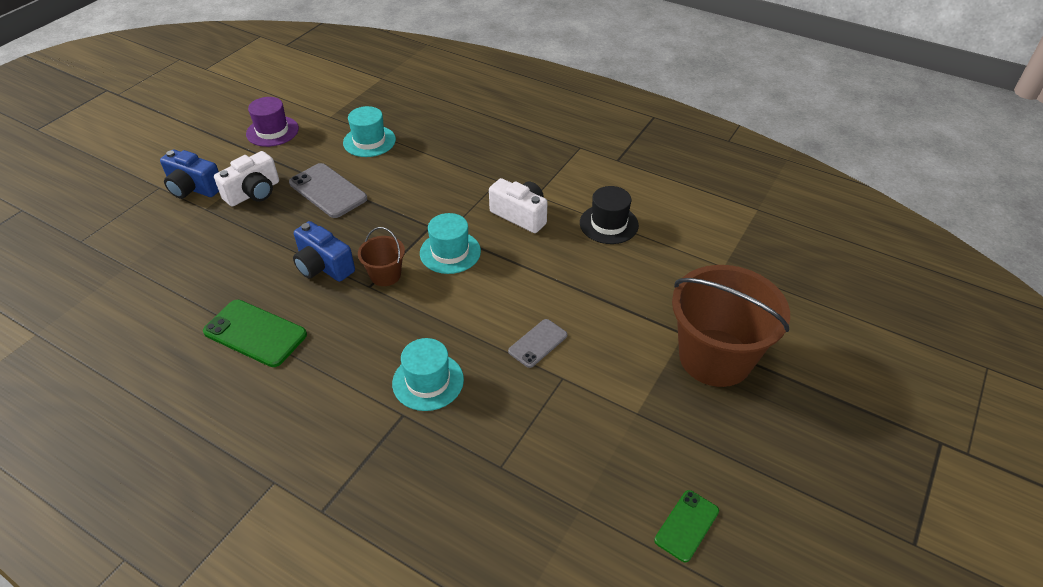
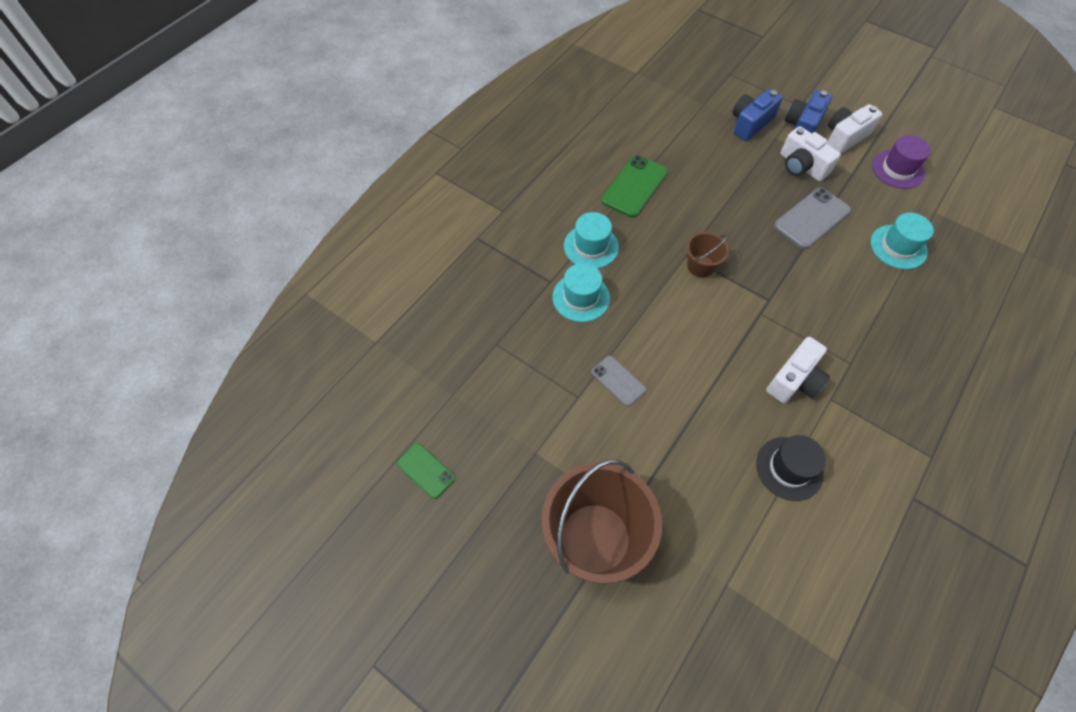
camera: 95 degrees right, 15 degrees up
(219, 160) = (844, 137): none -> white camera
(323, 266) = (709, 222): blue camera -> blue camera (750, 124)
(450, 252) = (733, 316): turquoise hat -> turquoise hat (591, 246)

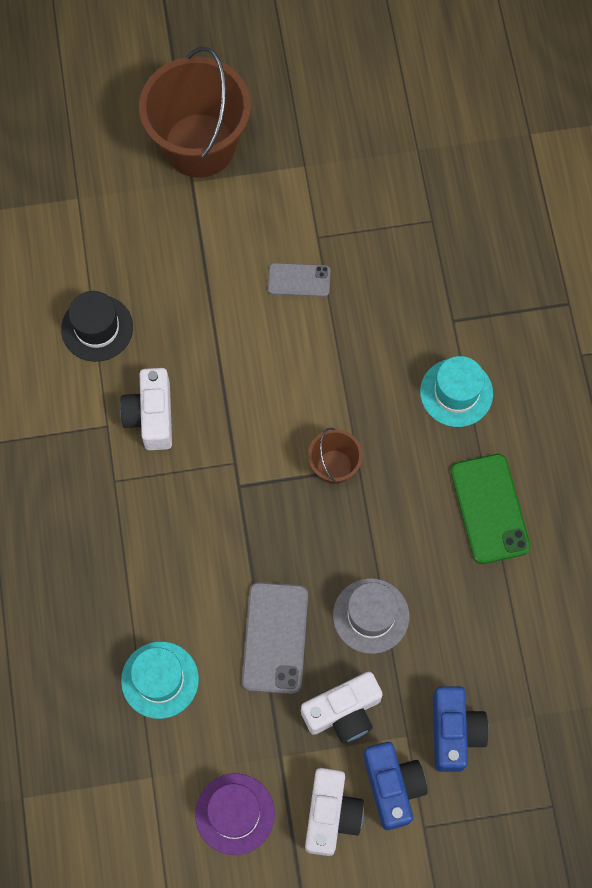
camera: 135 degrees right, 10 degrees up
(426, 470) = (370, 81): green phone -> none
(581, 297) = (409, 329): turquoise hat -> none
(748, 191) = (371, 616): none -> grey hat
(801, 166) = (343, 712): white camera -> white camera turned 150 degrees clockwise

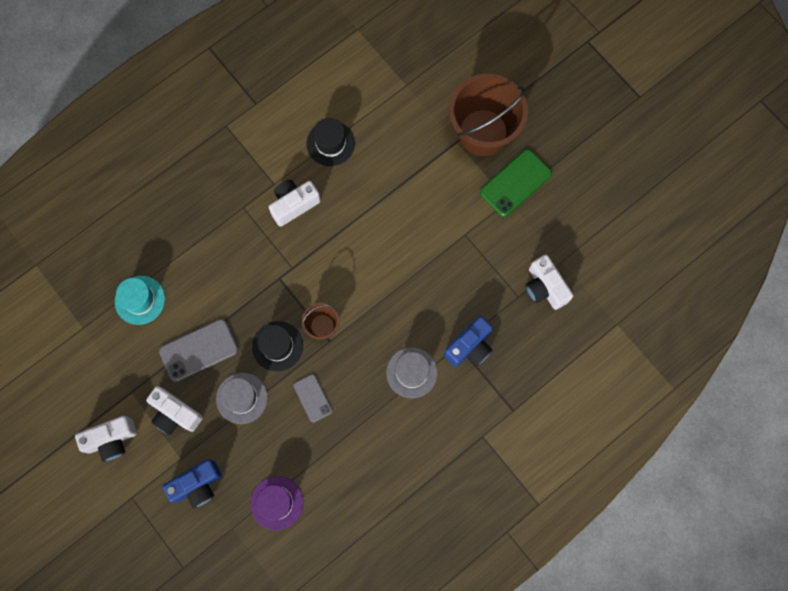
camera: 60 degrees right, 5 degrees up
(235, 814) = (85, 385): purple hat -> purple hat (277, 503)
(299, 280) = (430, 239): grey phone -> grey phone (313, 398)
(328, 535) = (277, 346): none -> black hat
(393, 786) = (146, 466): blue camera -> blue camera (470, 347)
(438, 186) = (544, 287): none -> white camera
(456, 392) = (411, 372): turquoise hat -> grey hat
(490, 508) = (348, 433): green phone -> green phone (515, 183)

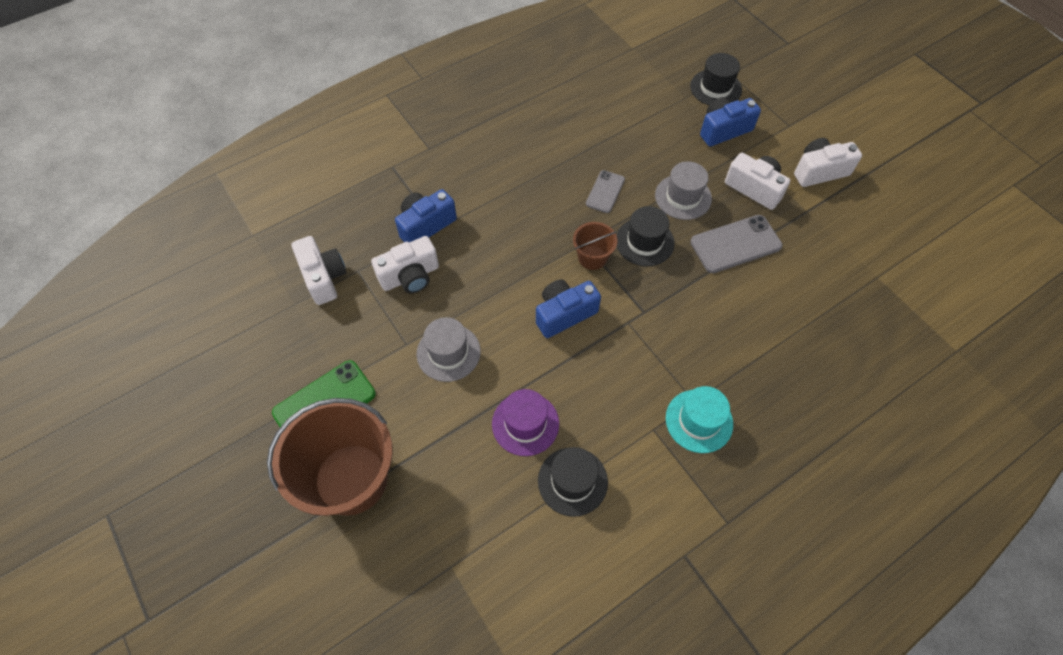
camera: 175 degrees left, 15 degrees down
(140, 300) = (814, 301): turquoise hat -> turquoise hat (699, 421)
(200, 544) = (715, 88): none -> black hat
(277, 503) = (642, 112): purple hat -> purple hat (525, 423)
(294, 204) = (626, 399): white camera -> white camera (410, 276)
(313, 398) = (605, 192): grey phone -> grey phone turned 45 degrees clockwise
(343, 271) = (564, 314): none -> blue camera
(411, 372) = (494, 206): grey hat -> grey hat (448, 352)

